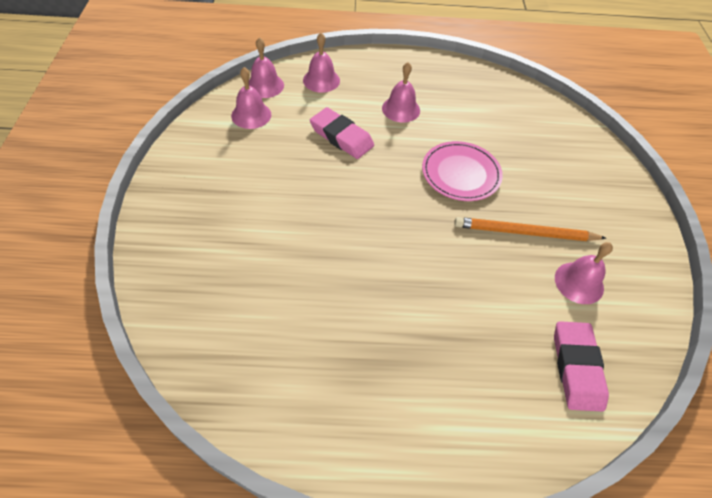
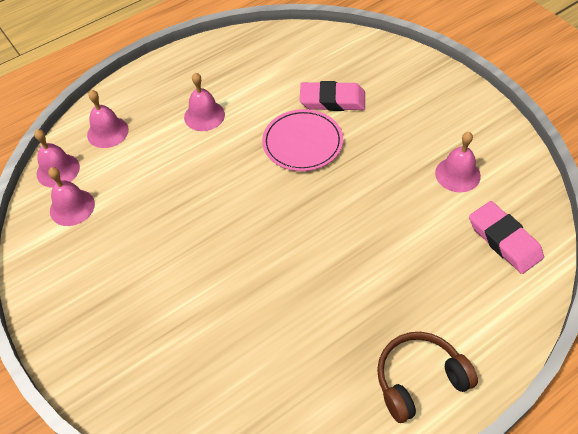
camera: 30 degrees left, 0 degrees up
(341, 137) = (175, 174): pink eraser -> pink eraser (332, 100)
(391, 426) = (419, 379): none -> brown headphones
(525, 233) = (390, 160): orange pencil -> none

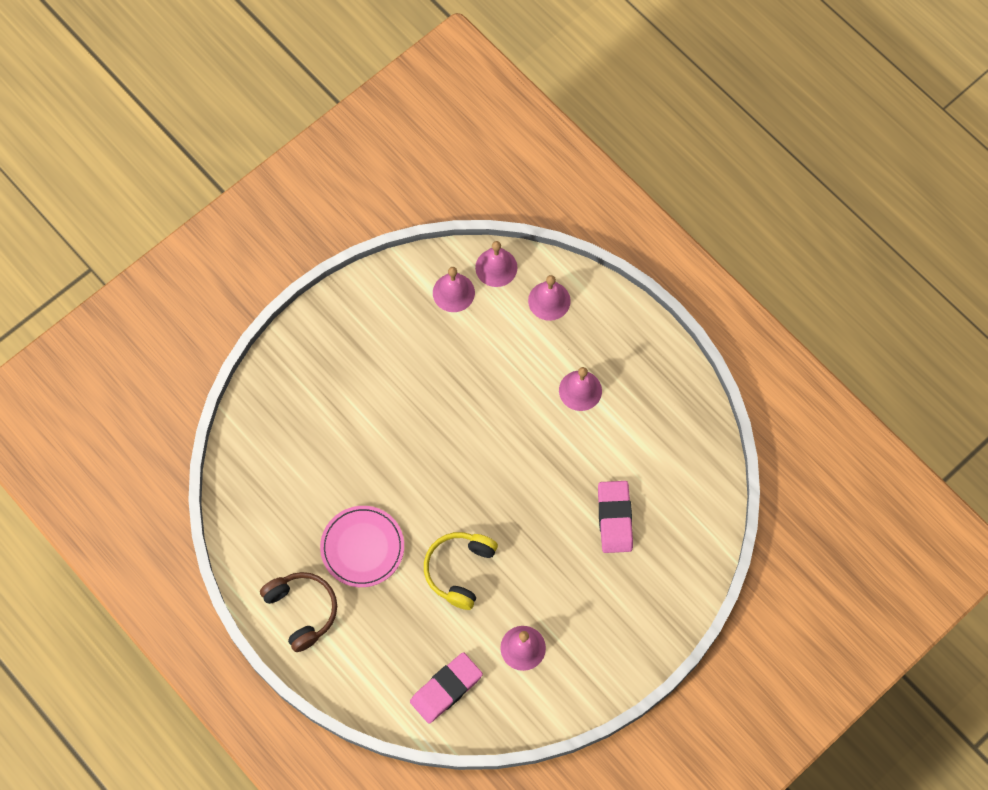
camera: 80 degrees right, 15 degrees up
(302, 143) = (551, 493): pink plate -> pink plate (362, 547)
(376, 221) = (459, 570): none -> yellow headphones

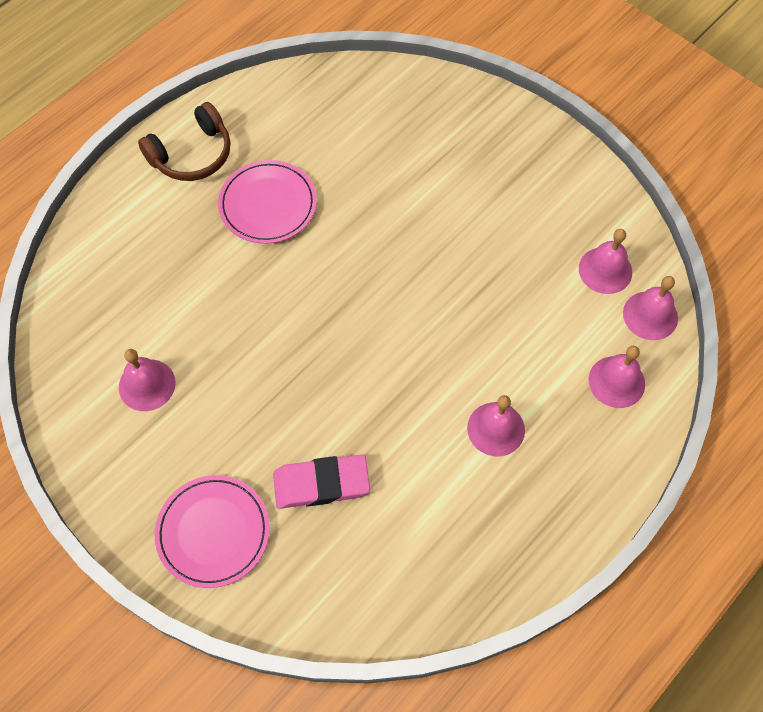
camera: 85 degrees right, 5 degrees down
(446, 689) = (98, 305): pink eraser -> none
(459, 570) = (244, 306): yellow headphones -> none
(647, 598) = (213, 532): none -> pink plate

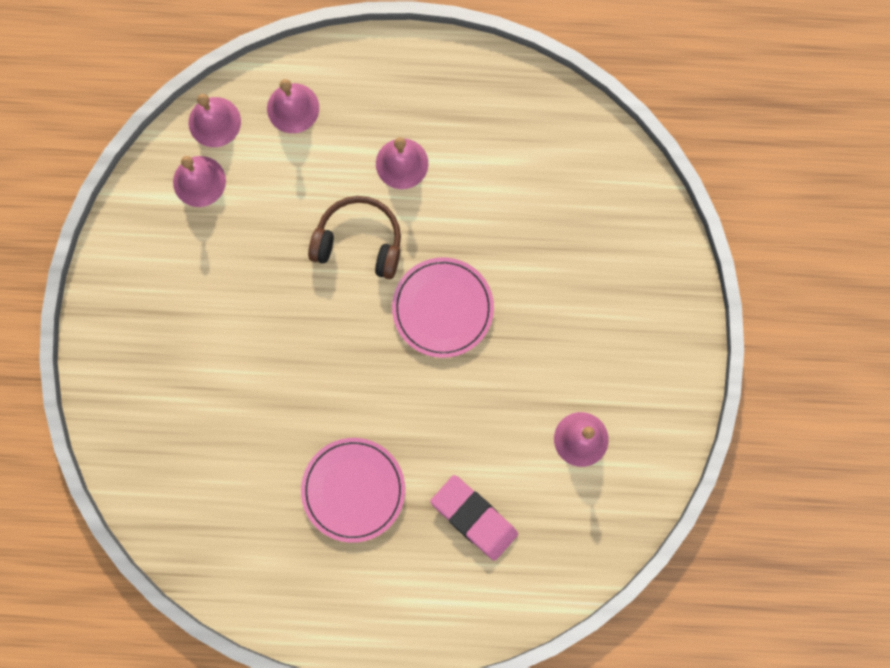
camera: 130 degrees left, 15 degrees up
(192, 155) = (358, 598): brown headphones -> brown headphones (359, 241)
(213, 532) = (640, 292): pink plate -> pink plate (442, 308)
(321, 484) = (544, 249): pink eraser -> pink eraser (474, 518)

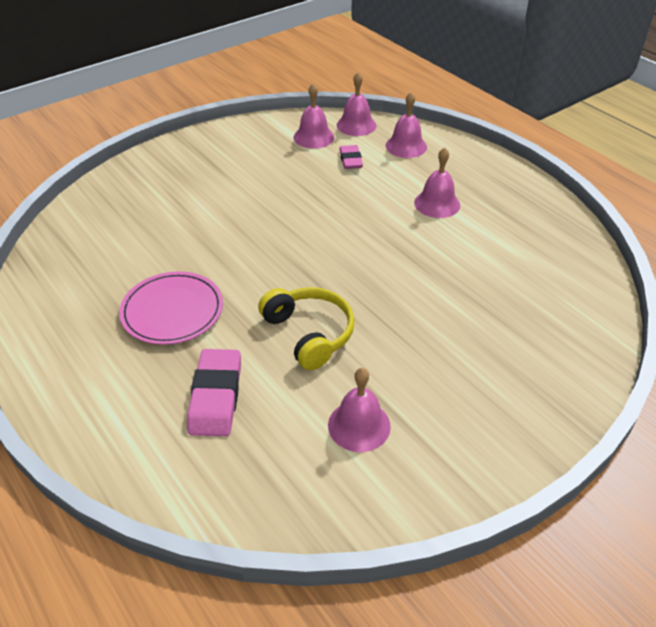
camera: 50 degrees right, 35 degrees down
(270, 179) = (350, 160): none -> pink eraser
(359, 241) = (361, 214): brown headphones -> none
(442, 308) = (366, 278): pink plate -> none
(467, 403) = (309, 333): none -> yellow headphones

